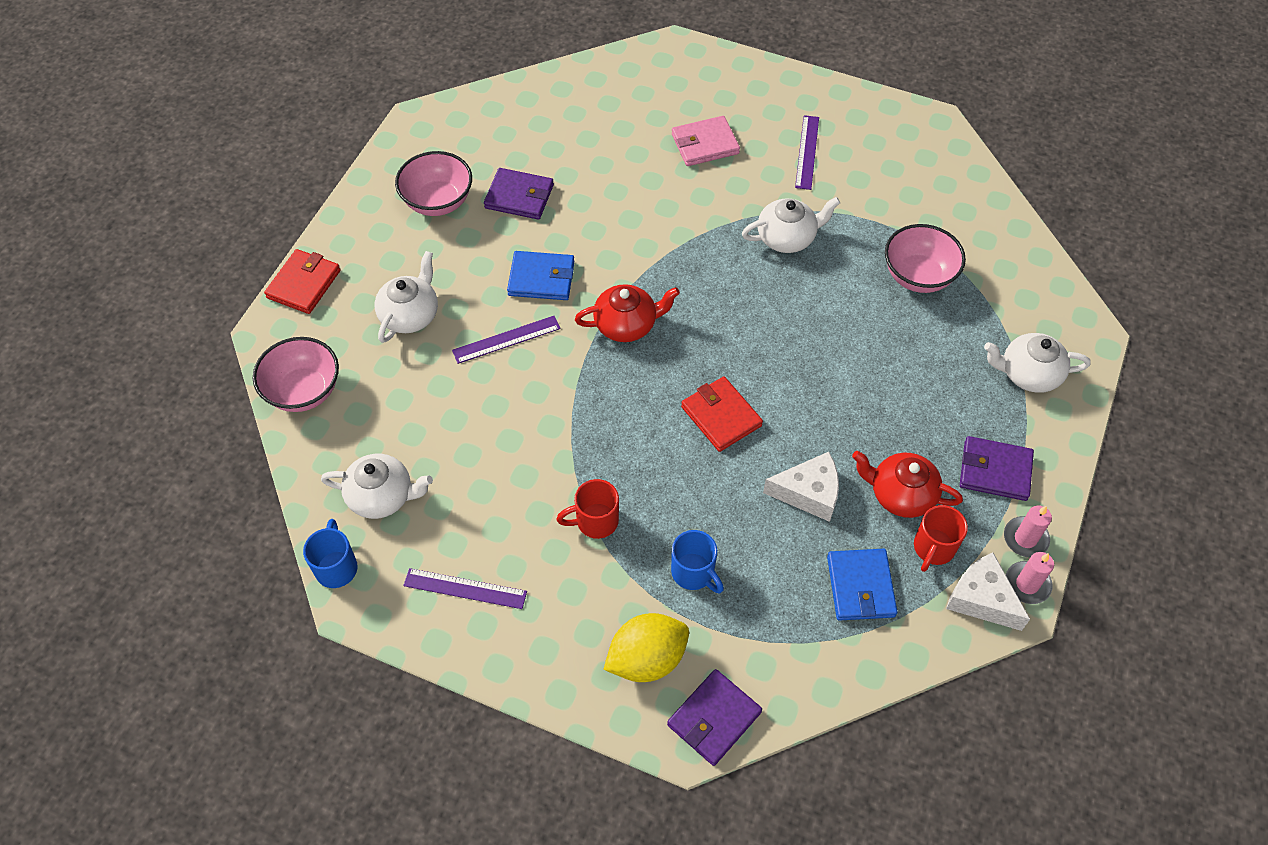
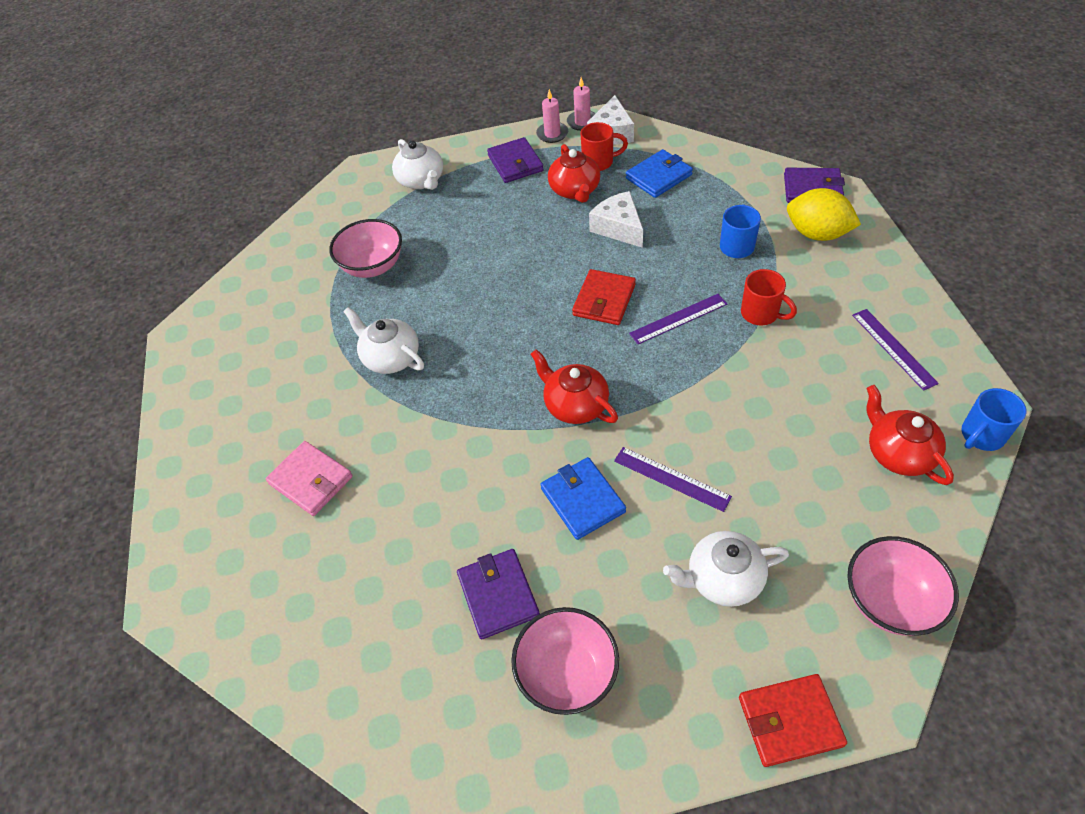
camera: 120 degrees left, 5 degrees down
(382, 496) = (898, 453): white teapot -> red teapot
(807, 152) = (272, 398): purple ruler -> purple ruler (678, 318)

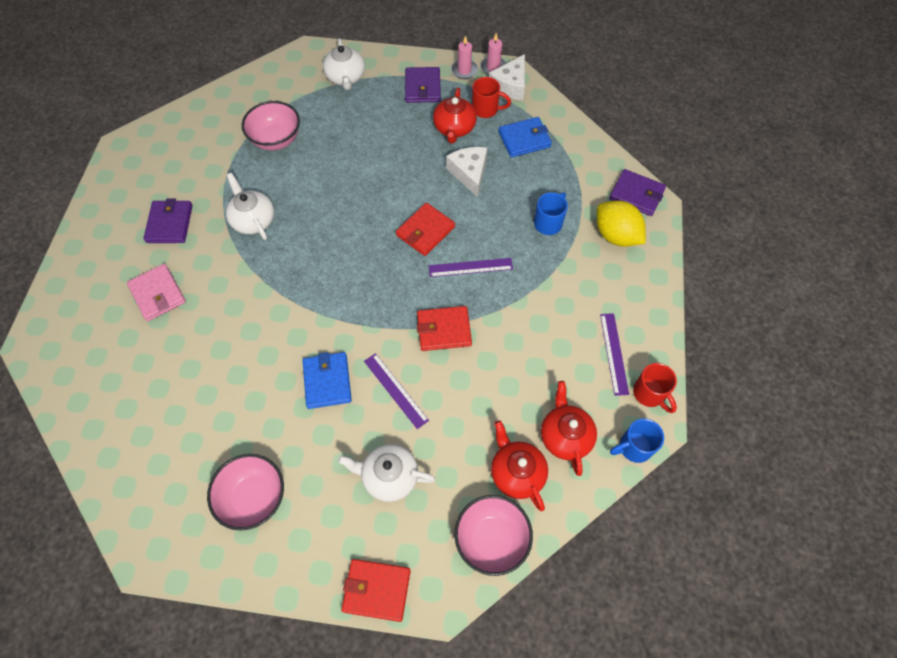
camera: 15 degrees right, 10 degrees up
(498, 595) = (237, 426): purple wallet -> purple wallet (170, 224)
(575, 405) = (360, 307): red teapot -> red teapot (516, 472)
(688, 393) = (444, 330): none -> red wallet
(761, 314) = (533, 287): red mug -> red mug (649, 394)

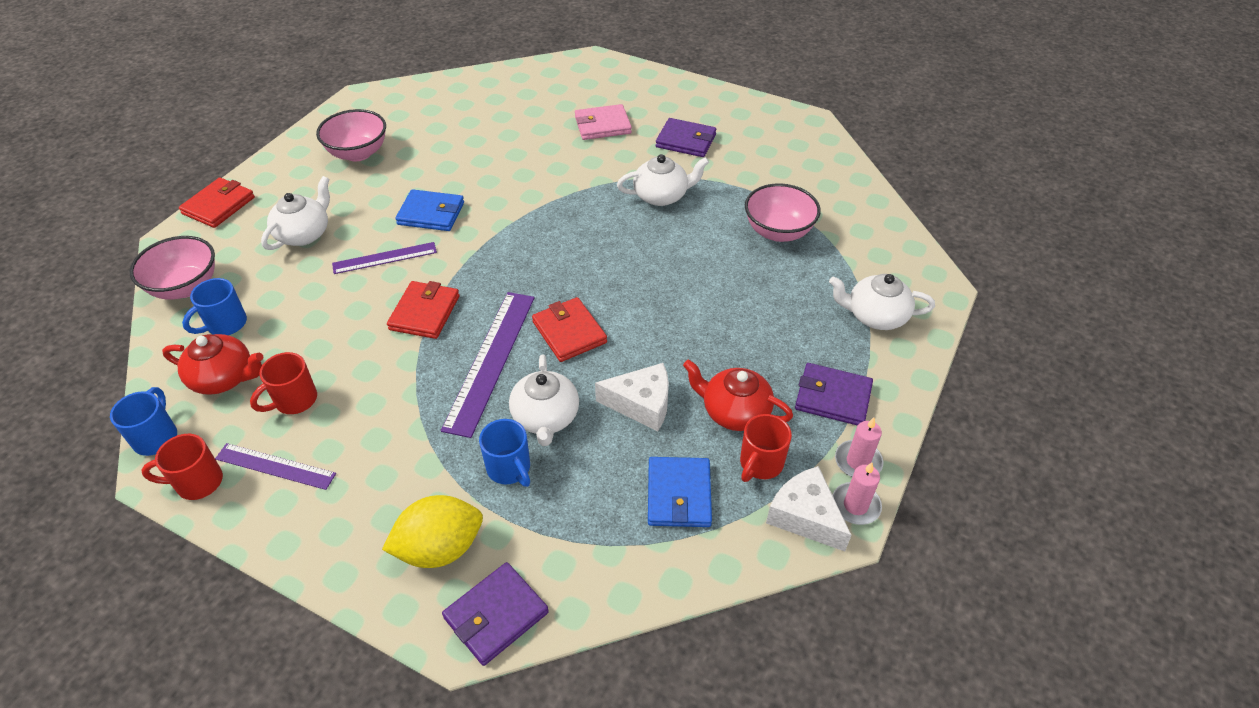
camera: 110 degrees right, 15 degrees down
(470, 267) = (491, 360): purple ruler -> purple ruler, size x1.67
(503, 218) = (546, 418): none -> white teapot
(516, 472) = (225, 324): red teapot -> blue mug
(560, 373) = (294, 400): none -> red mug

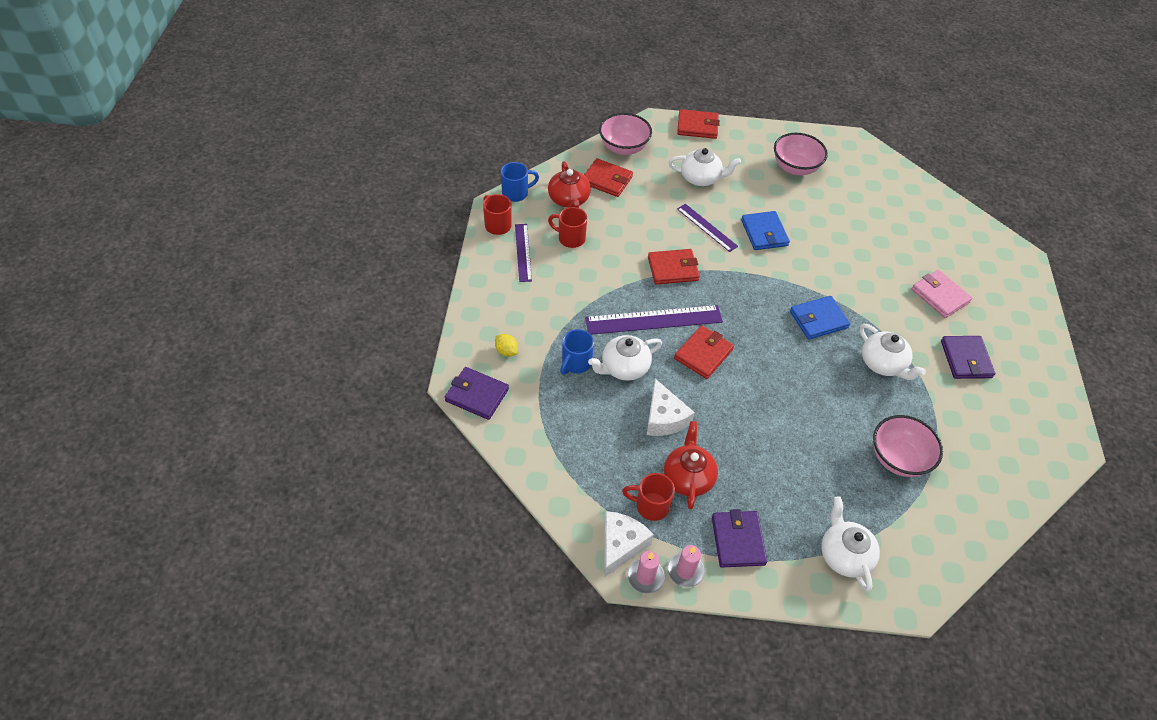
camera: 65 degrees right, 5 degrees up
(225, 324) = (606, 180): blue mug -> red wallet
(440, 548) = (506, 351): yellow lemon -> yellow lemon, size x0.49
(679, 494) = (601, 463): blue wallet -> blue wallet (818, 319)

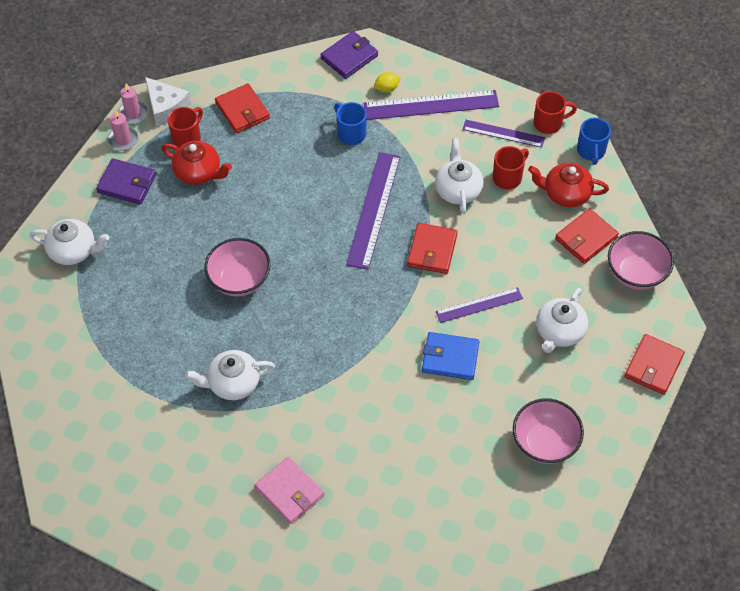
camera: 115 degrees right, 5 degrees up
(513, 311) = (431, 105): none -> purple ruler
(624, 367) = (329, 167): white teapot -> white teapot (458, 189)
(664, 418) = (263, 177): white cheese -> none
(703, 354) = (316, 234): red wallet -> red wallet (242, 110)
(818, 319) = (311, 352): blue wallet -> none
(898, 458) = (131, 338): pink bowl -> pink bowl (239, 280)
(940, 296) = (289, 491): pink wallet -> pink wallet turned 60 degrees clockwise
(966, 359) = (201, 466): purple wallet -> none

